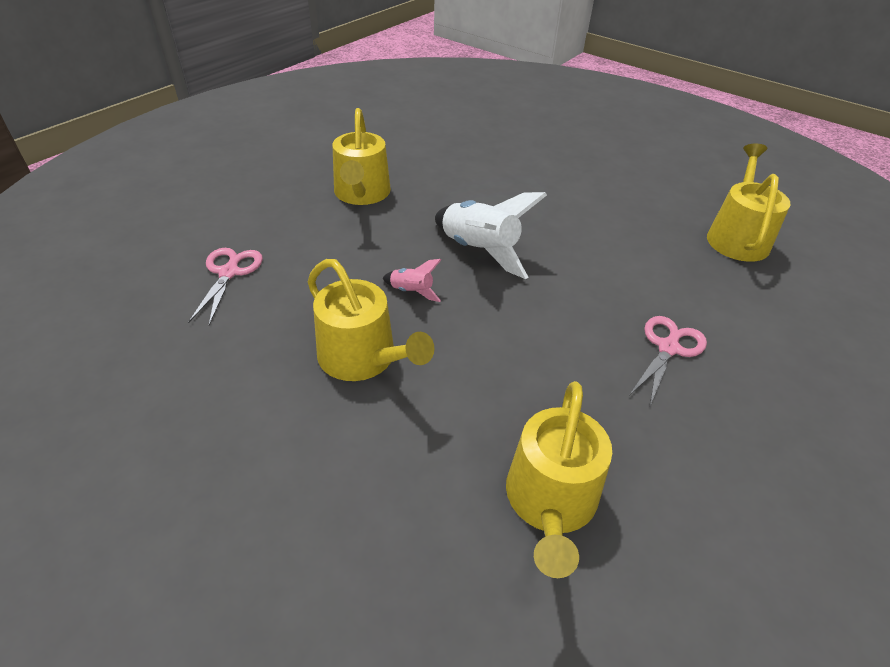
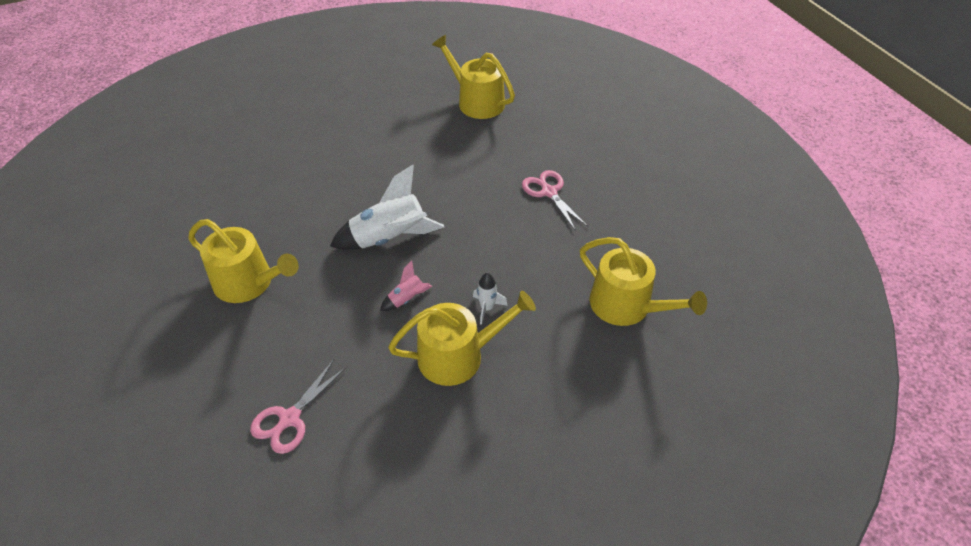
camera: 60 degrees left, 5 degrees up
(229, 272) = (289, 419): pink scissors -> pink scissors turned 90 degrees counterclockwise
(443, 357) = (487, 308): none -> white rocket

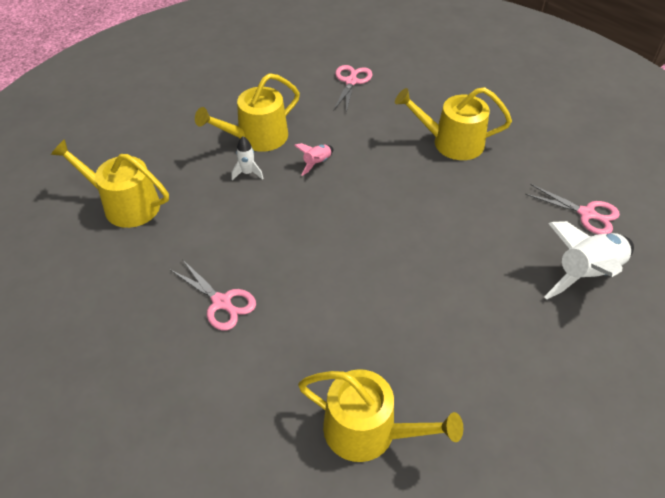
camera: 160 degrees right, 0 degrees up
(205, 179) = (587, 214): none -> pink scissors
(390, 238) = (363, 206): white rocket -> white rocket (586, 274)

